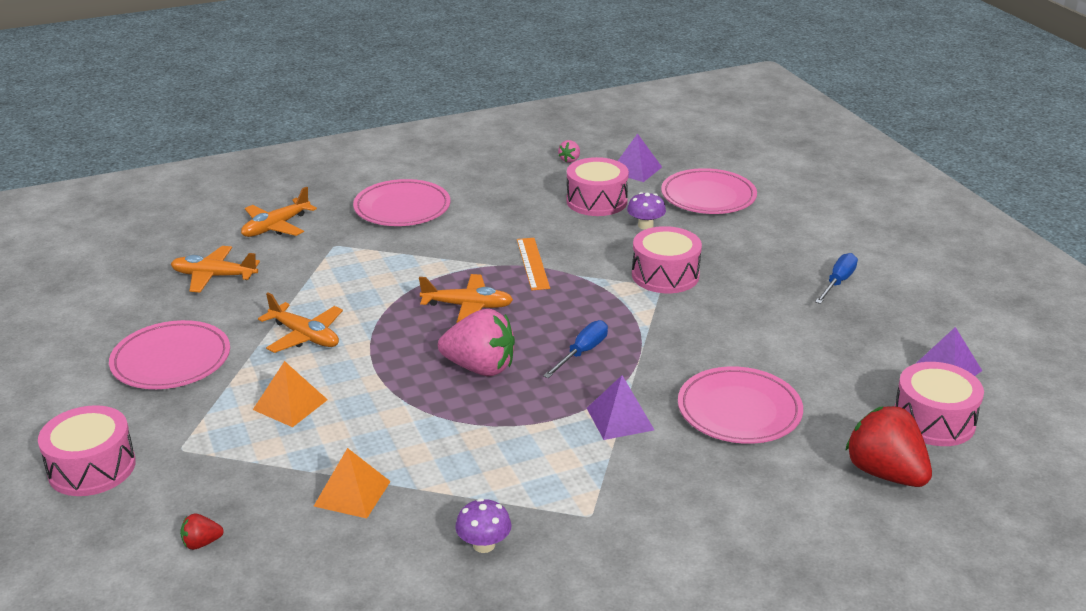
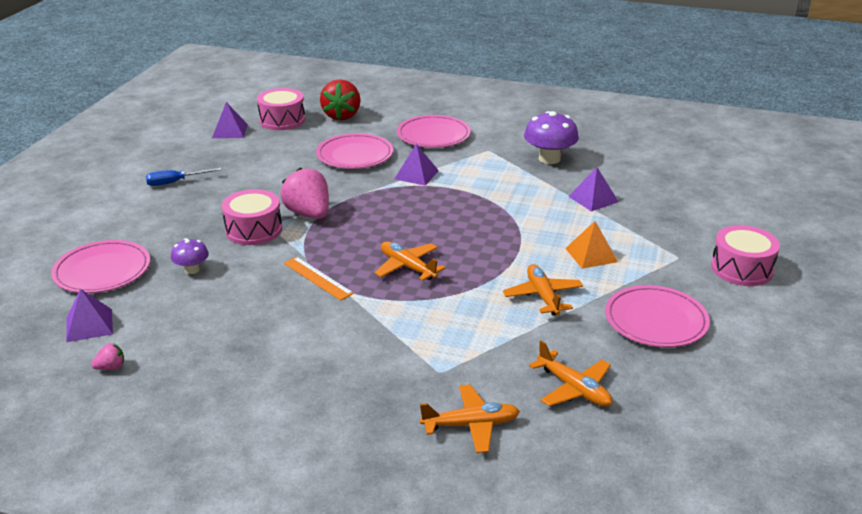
camera: 140 degrees left, 0 degrees up
(201, 543) = (689, 209): red strawberry -> none
(352, 493) = (593, 199): orange pyramid -> purple pyramid
(402, 208) = (334, 387): pink plate -> pink plate (433, 135)
(480, 368) = (453, 227): pink strawberry -> pink strawberry (308, 214)
(484, 545) = (549, 159): purple mushroom -> purple mushroom, size x1.78
(532, 263) = (318, 278): orange ruler -> orange ruler turned 75 degrees counterclockwise
(582, 352) = (383, 210): blue screwdriver -> none
(596, 201) = (179, 309): pink drum -> none

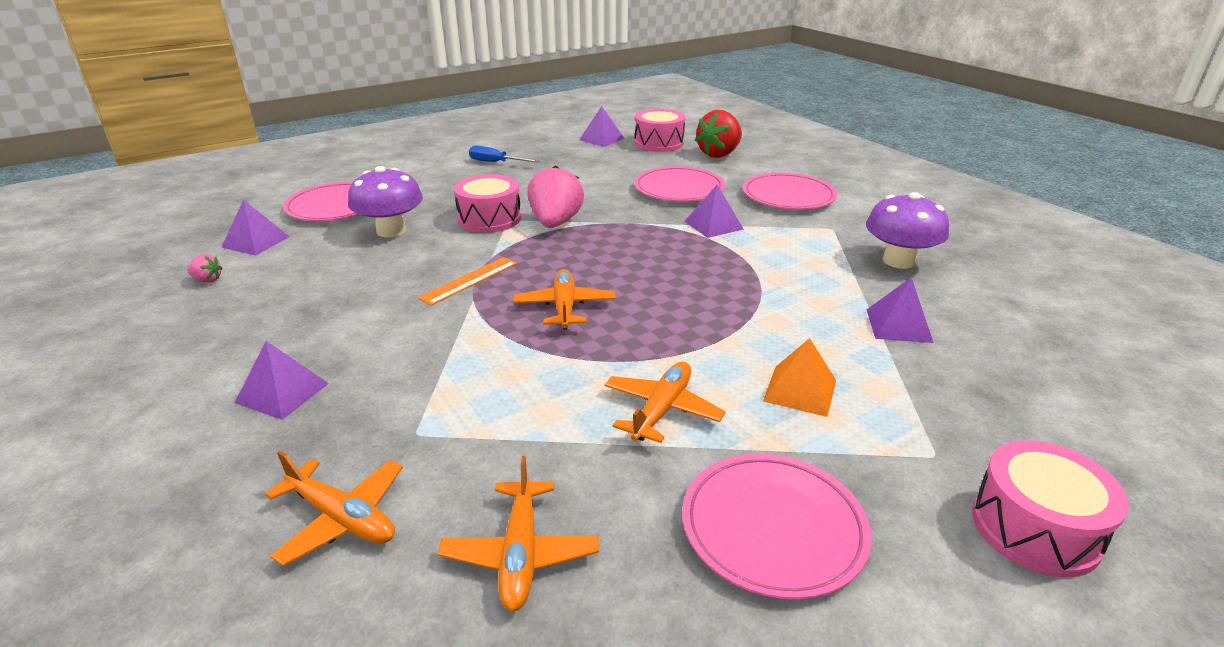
camera: 40 degrees right, 0 degrees up
(192, 270) = (391, 231): purple mushroom -> purple mushroom, size x1.78
(318, 278) = (469, 280): orange ruler -> orange ruler turned 45 degrees clockwise
(321, 396) = (282, 392): none -> purple pyramid

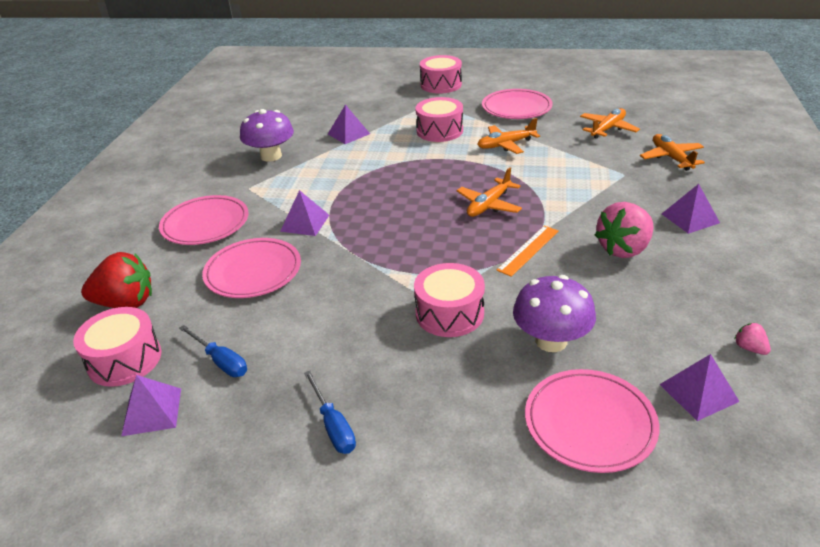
camera: 135 degrees left, 5 degrees up
(469, 280) = (528, 250): orange ruler -> orange ruler turned 45 degrees counterclockwise
(555, 223) = (404, 280): pink strawberry -> pink strawberry (624, 249)
(604, 158) = (221, 361): none -> blue screwdriver
(800, 390) = (439, 131): orange pyramid -> pink drum

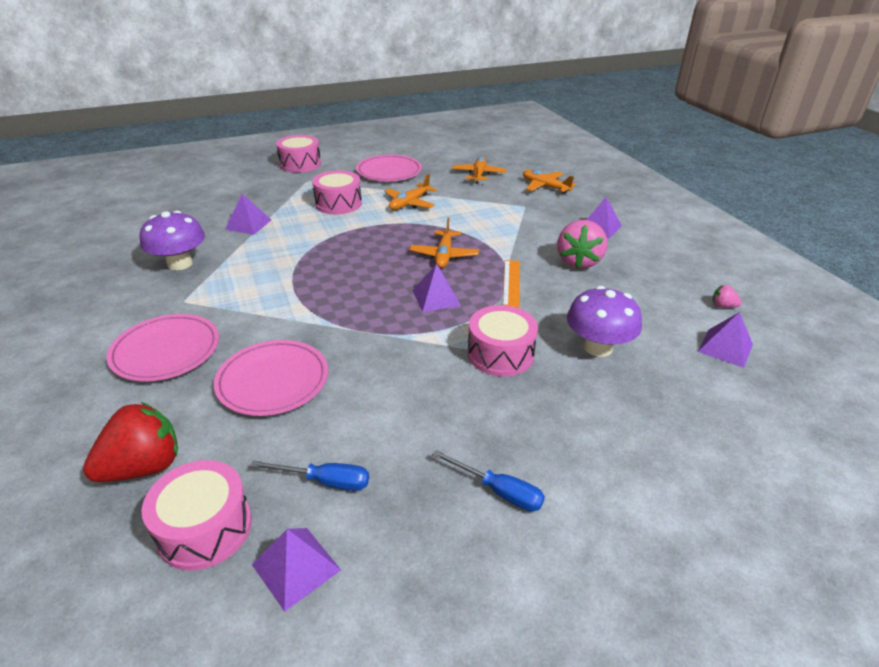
camera: 35 degrees left, 0 degrees up
(305, 223) = (284, 317): purple pyramid -> purple pyramid (436, 297)
(589, 423) = (684, 398): pink plate -> none

